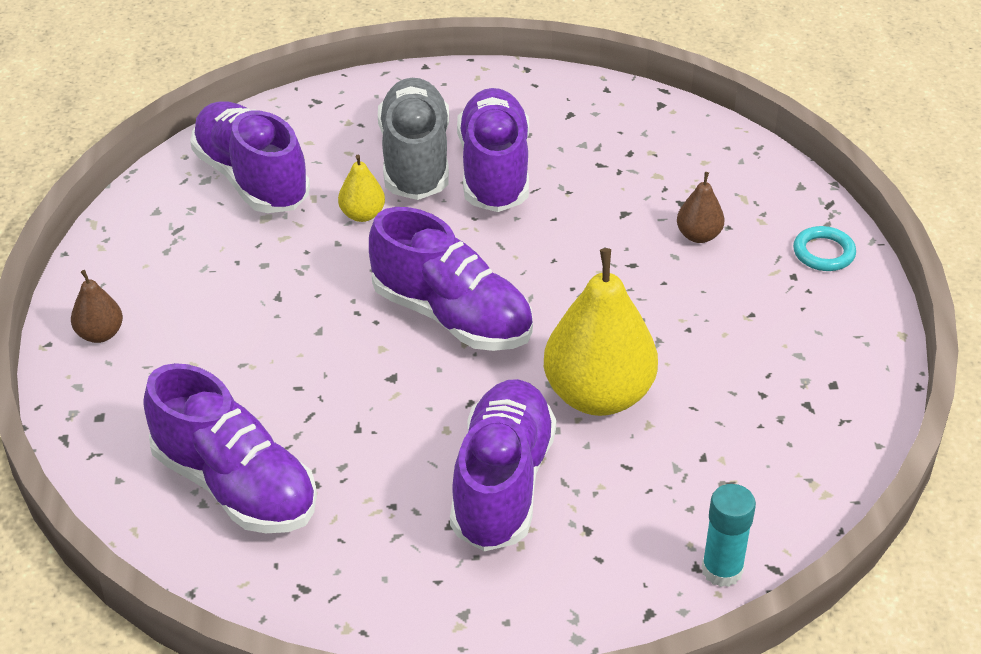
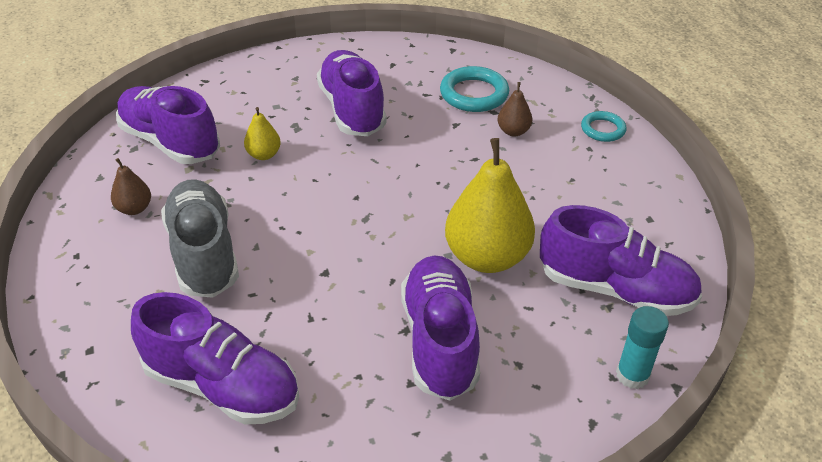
camera: 15 degrees left, 0 degrees up
(100, 334) = (75, 281): brown pear -> brown pear (134, 209)
(415, 160) = (291, 110): grey shoe -> grey shoe (204, 253)
(452, 316) = (356, 218): purple shoe -> purple shoe (615, 289)
(665, 174) = (474, 94): none -> turquoise ring

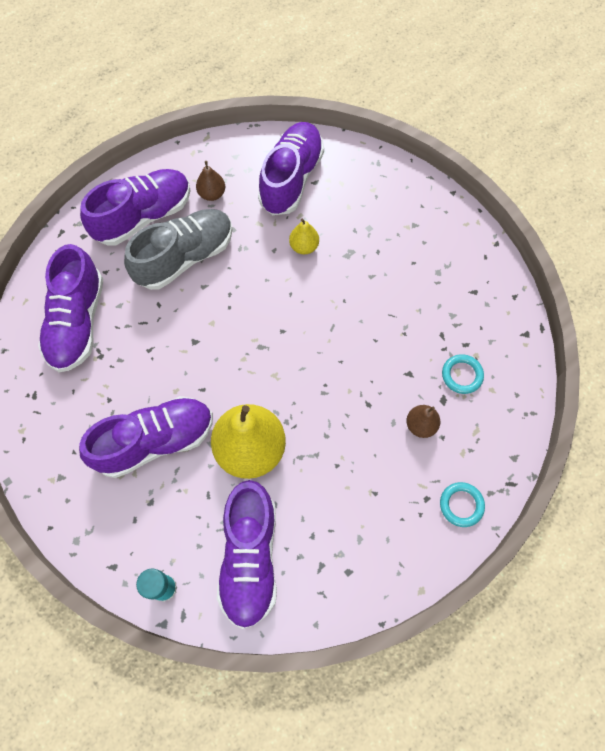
camera: 70 degrees right, 25 degrees up
(352, 109) = (391, 285): purple shoe -> purple shoe (143, 216)
(474, 94) = (462, 375): turquoise ring -> turquoise ring, size x0.62

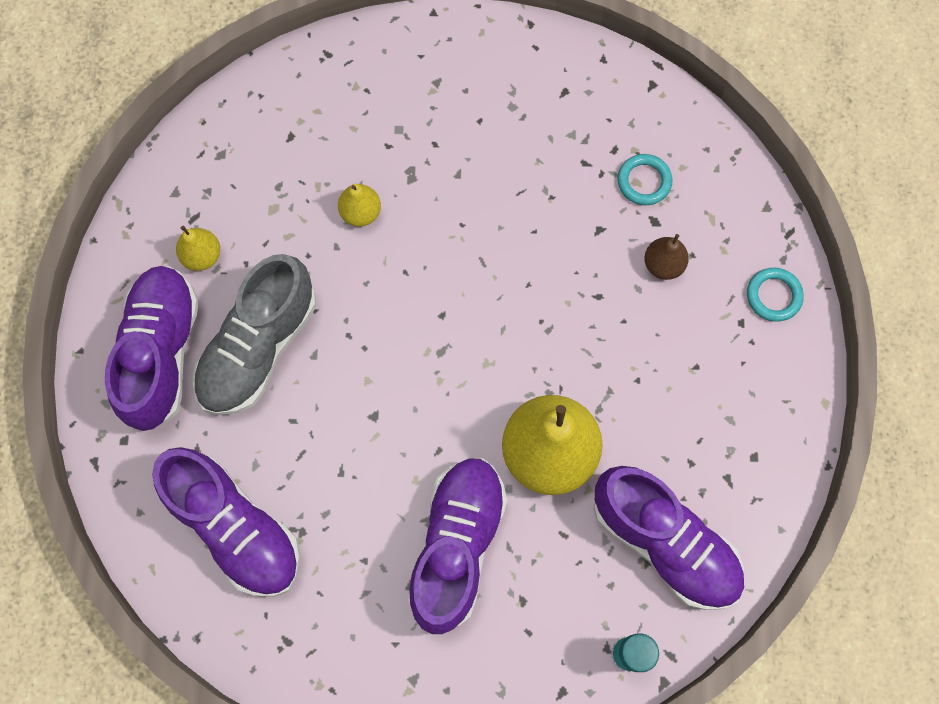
camera: 50 degrees left, 5 degrees up
(185, 257) = (259, 348): grey shoe -> grey shoe turned 150 degrees counterclockwise
(212, 194) = (202, 256): brown pear -> yellow pear
(291, 178) = (262, 157): purple shoe -> none

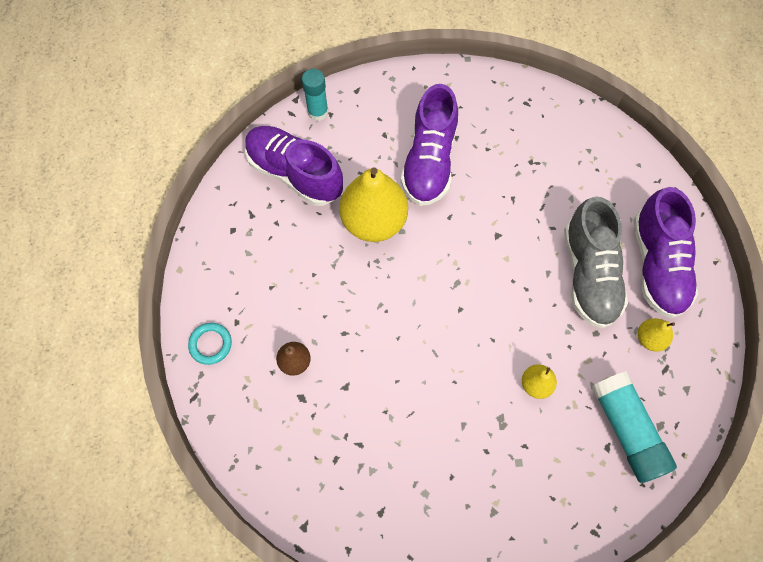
camera: 175 degrees right, 5 degrees down
(235, 527) = (574, 160): purple shoe -> none
(259, 348) = (589, 274): grey shoe -> grey shoe turned 150 degrees clockwise
(263, 153) = (626, 429): none -> turquoise glue stick
(644, 181) = (310, 432): turquoise ring -> none

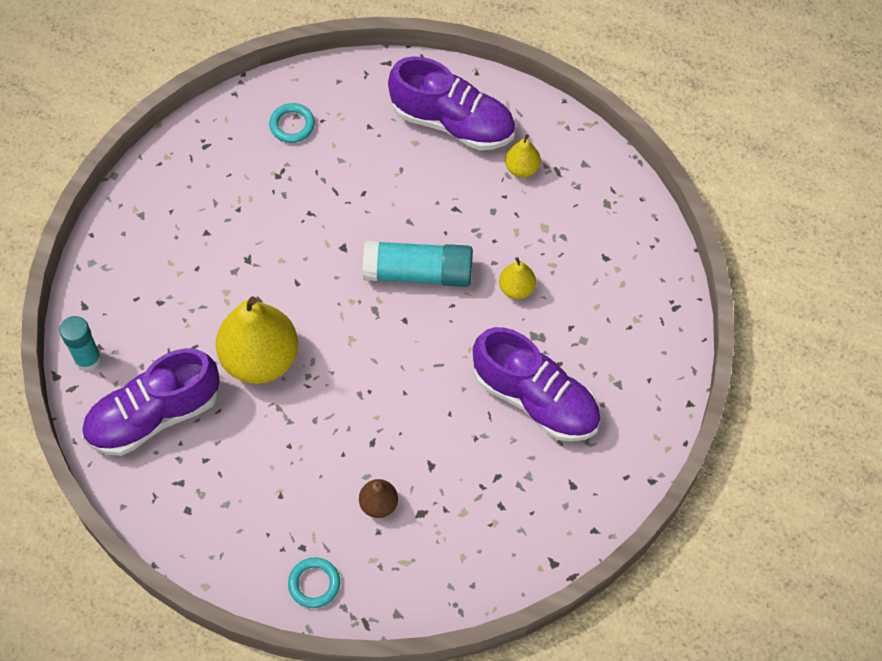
camera: 65 degrees left, 5 degrees down
(429, 161) = (220, 272): purple shoe -> purple shoe (536, 399)
(579, 151) = (292, 125): none -> turquoise ring
(589, 274) = (430, 186): grey shoe -> none
(626, 429) = (597, 233): turquoise glue stick -> turquoise glue stick (418, 273)

